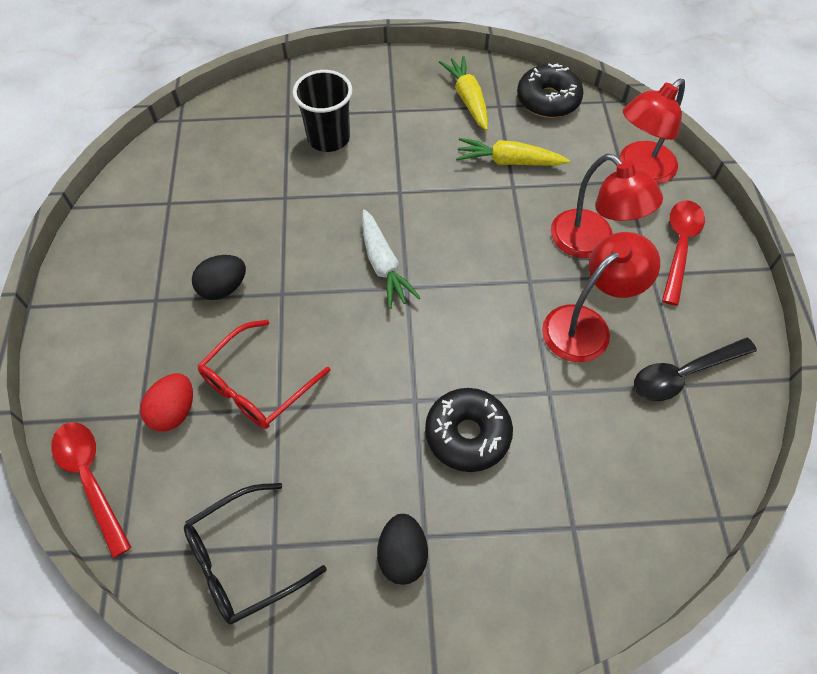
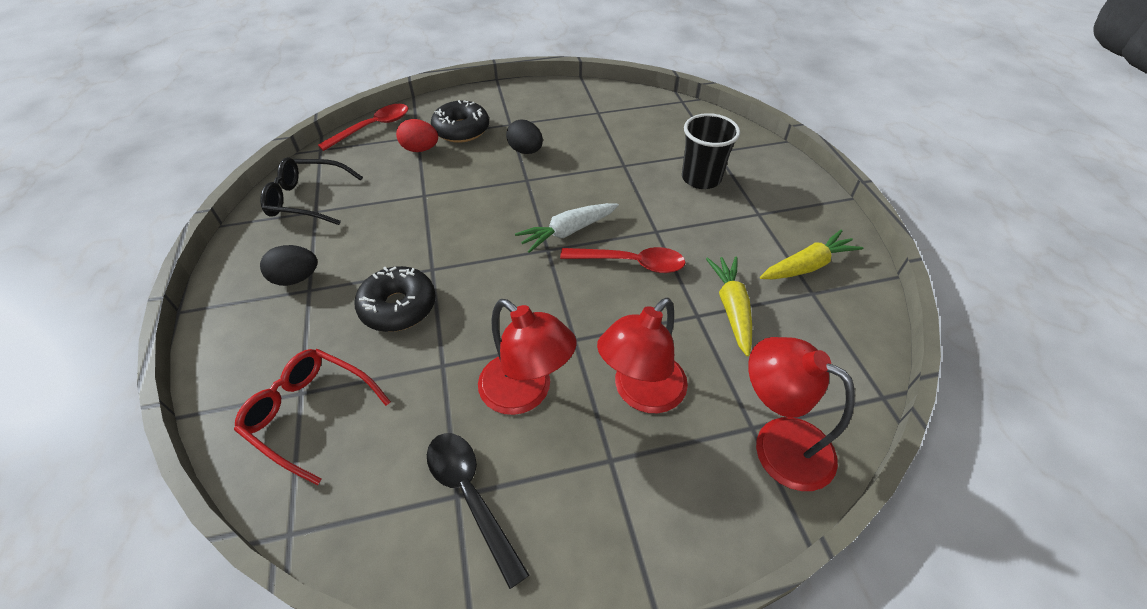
camera: 80 degrees right, 10 degrees down
(244, 559) = (308, 199): black glasses -> black glasses turned 45 degrees counterclockwise
(258, 384) = (443, 182): red glasses -> red glasses (311, 414)
(548, 100) = (849, 337): black donut -> black donut (461, 130)
(679, 247) = (663, 493): red spoon -> red spoon (631, 263)

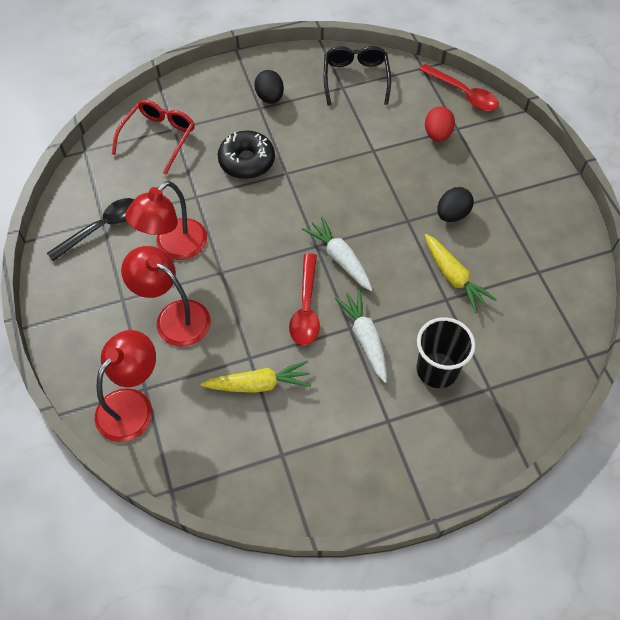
camera: 85 degrees right, 10 degrees up
(461, 130) = (475, 159): black donut -> none
(669, 221) = (365, 338): none -> white carrot
(807, 266) = (317, 456): yellow carrot -> yellow carrot (454, 277)

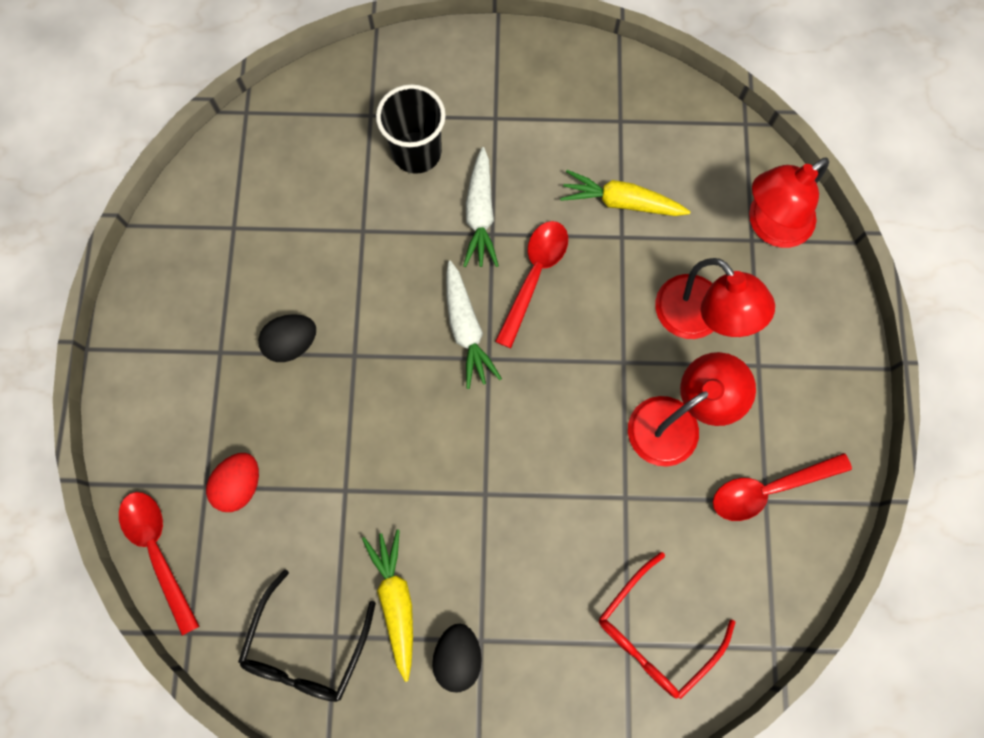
camera: 160 degrees left, 15 degrees up
(102, 228) = (769, 489): black spoon -> red spoon
(247, 161) = (535, 537): black donut -> none
(454, 277) = (338, 255): yellow carrot -> yellow carrot (396, 601)

